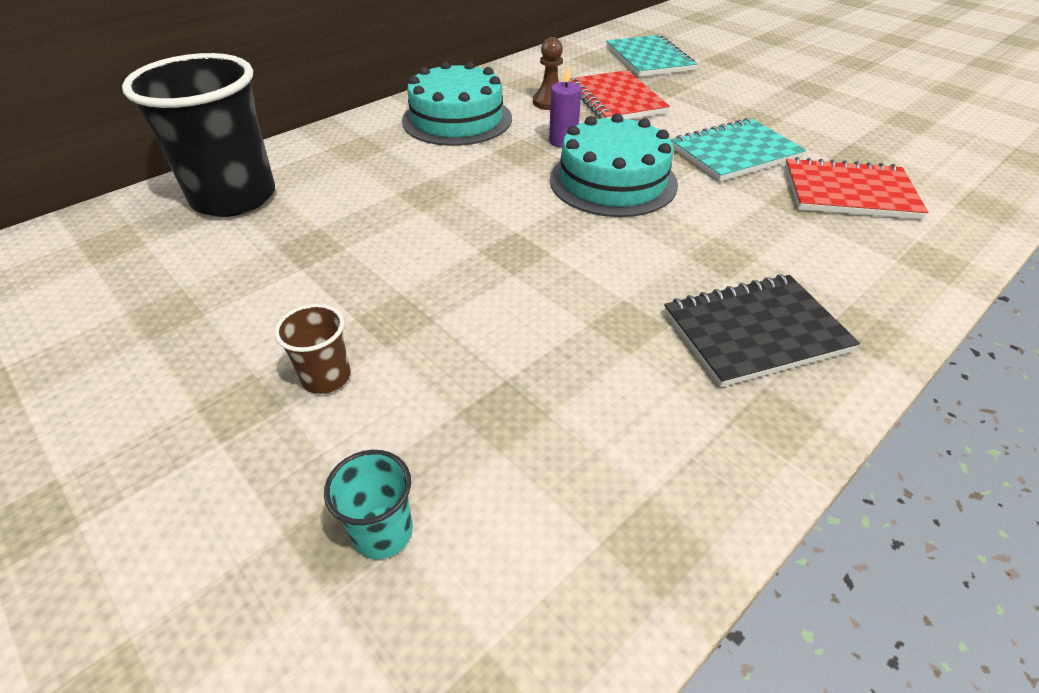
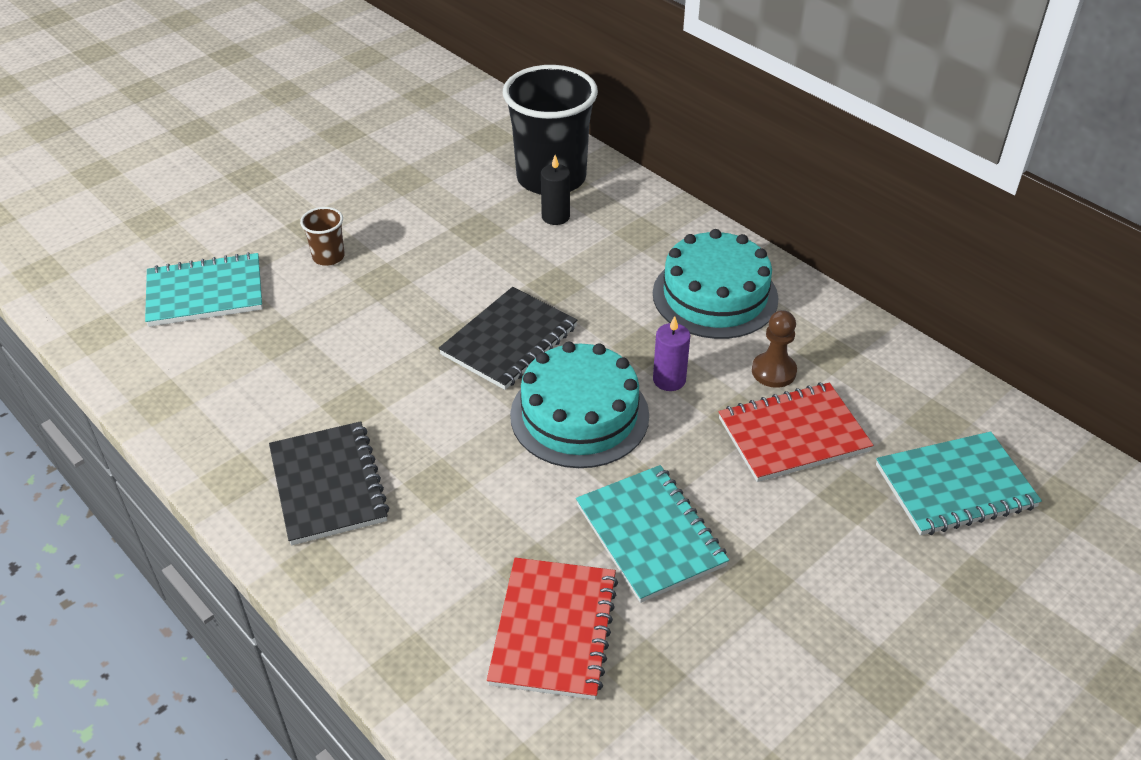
camera: 90 degrees right, 0 degrees up
(309, 194) = (555, 216): none -> black candle
(383, 532) = (205, 293): turquoise cup -> turquoise notebook
(513, 219) = (509, 341): none -> black notebook

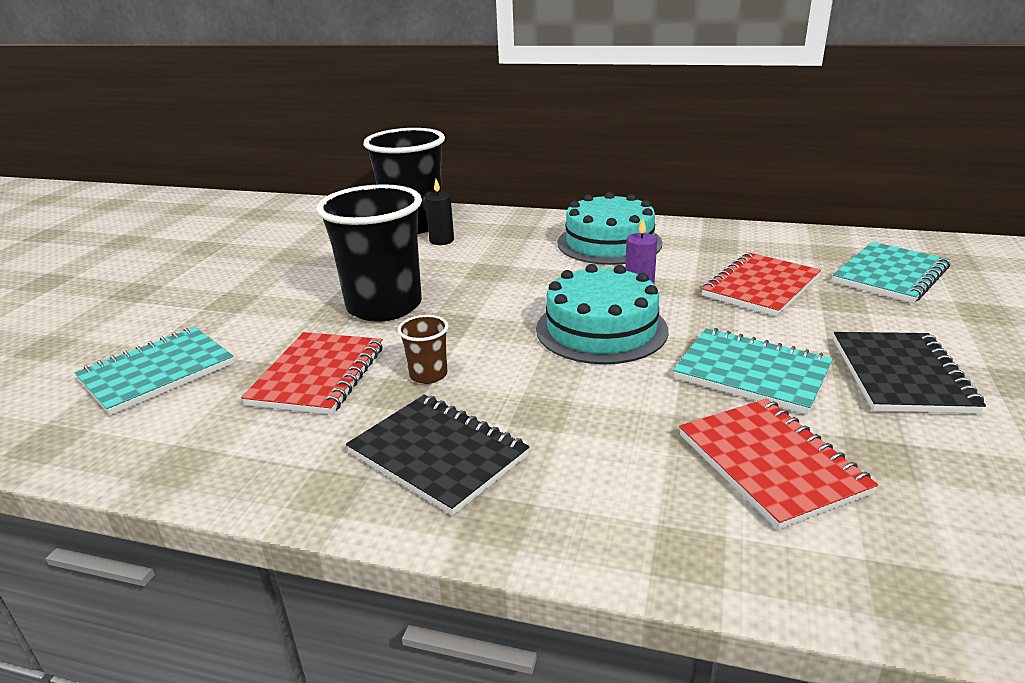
camera: 30 degrees left, 15 degrees down
(311, 355) = (318, 375): none -> red notebook
(328, 257) = (267, 313): brown cup -> brown cup (428, 375)
(426, 292) = (384, 306): none -> black cup
(509, 341) = (490, 309): black notebook -> black notebook (901, 375)
(773, 371) = (701, 263): brown pawn -> none

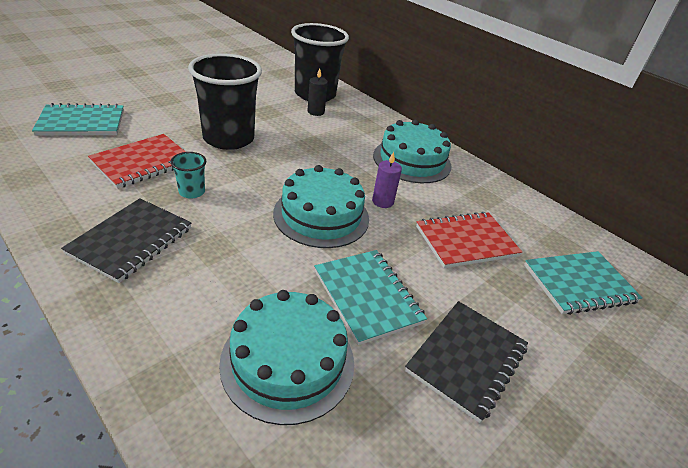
camera: 25 degrees right, 10 degrees up
(428, 375) = (192, 192): brown cup -> turquoise cup
(438, 455) = (131, 241): black notebook -> black notebook turned 45 degrees clockwise
(771, 463) = (288, 361): red notebook -> turquoise cake

